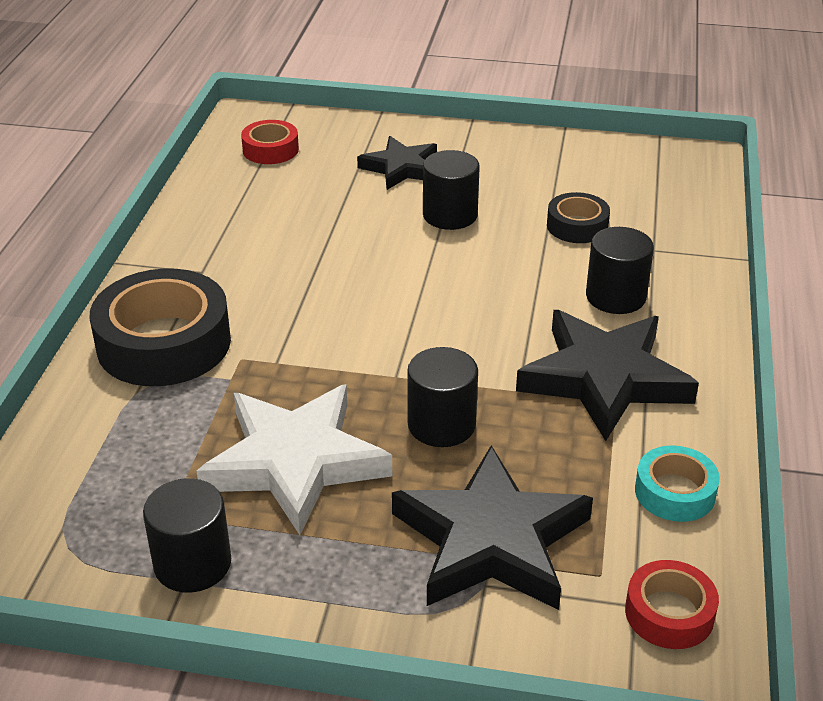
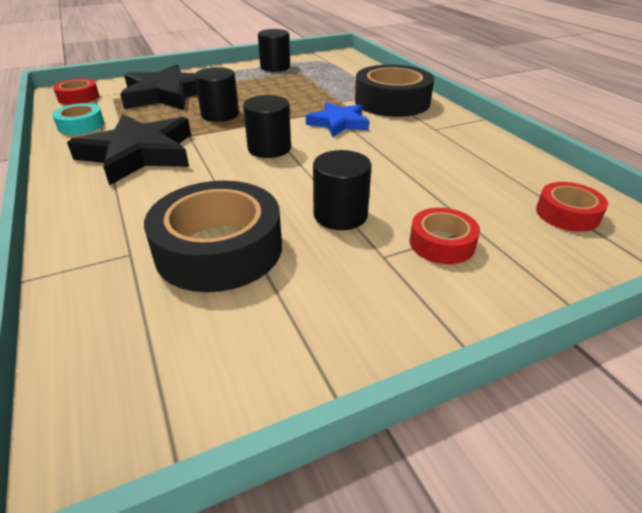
camera: 145 degrees right, 0 degrees up
(295, 462) = (273, 90): white star -> none
(299, 330) = (338, 123): none -> blue star
(401, 168) = (442, 243): black star -> red tape
(577, 226) = (219, 249): black tape -> black tape, size x1.91
(615, 297) = (151, 201): black cylinder -> black cylinder (269, 148)

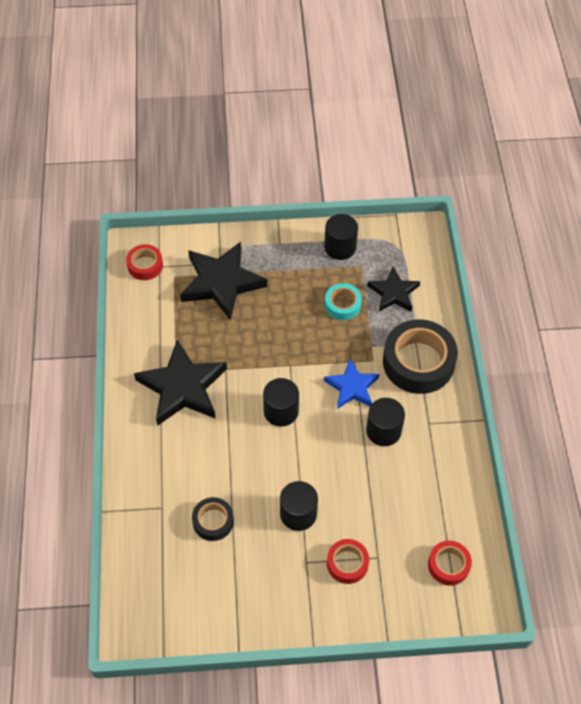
camera: 20 degrees right, 20 degrees up
(81, 125) = (144, 323): turquoise tape -> turquoise tape (342, 305)
(219, 249) = (213, 521): black tape -> black tape, size x0.52
(220, 115) = (258, 339): black cylinder -> black cylinder (383, 431)
(339, 77) = (393, 293): none -> black star

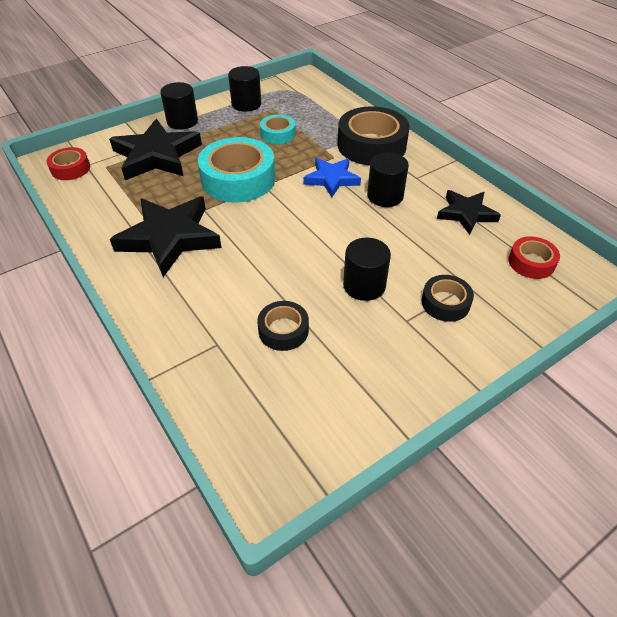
camera: 30 degrees left, 10 degrees down
(273, 347) = (238, 179): none -> turquoise tape
(281, 411) = (282, 218): black cylinder -> black cylinder (182, 121)
(347, 563) = (445, 303): red tape -> black tape
(393, 293) = (313, 114): black star -> black star (466, 214)

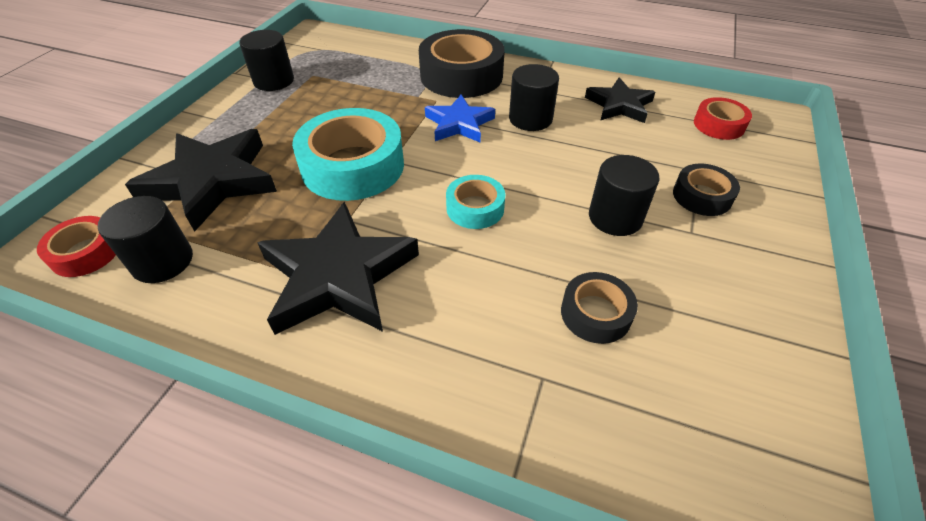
camera: 35 degrees left, 0 degrees up
(182, 121) = (207, 128): black cylinder -> black cylinder (163, 261)
(278, 134) = (347, 100): turquoise tape -> turquoise tape (475, 208)

